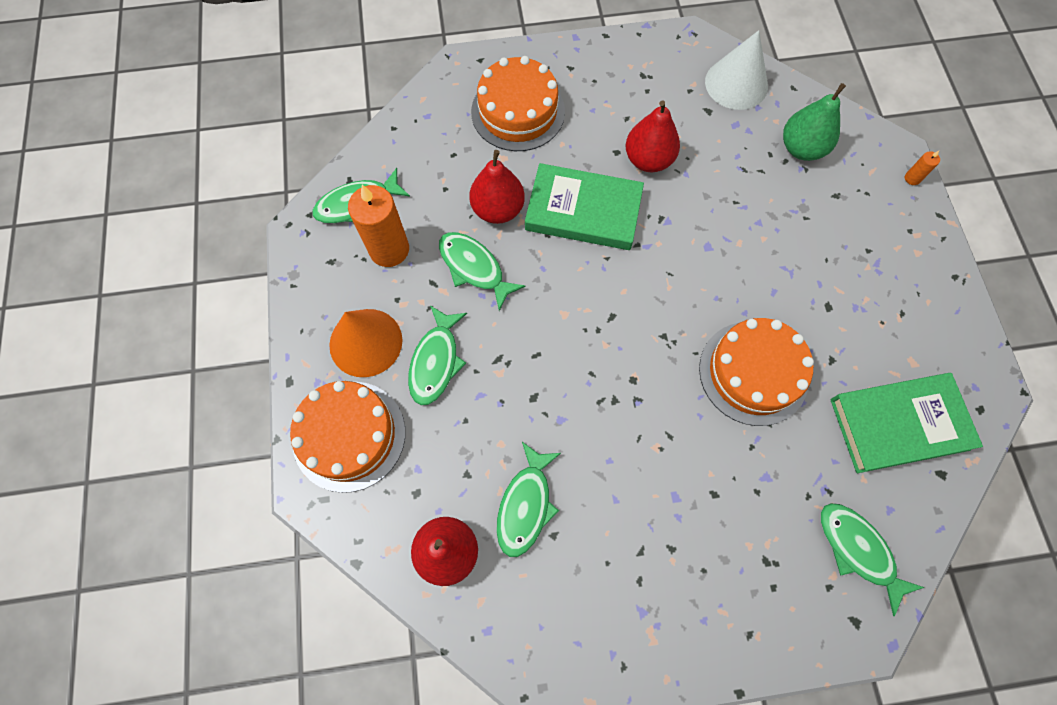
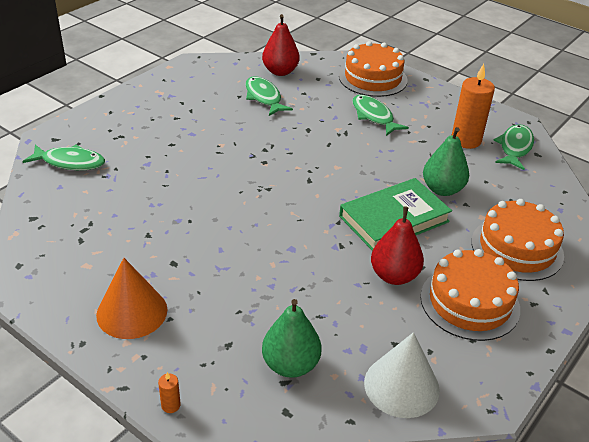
camera: 135 degrees right, 30 degrees down
(366, 342) = (416, 105): orange cone -> orange cone (132, 312)
(474, 268) = (412, 158): green fish -> none
(498, 209) = (442, 189): red pear -> green pear
(753, 372) = (195, 201): orange cake -> orange cake (469, 302)
(899, 424) = (77, 227): green book -> none

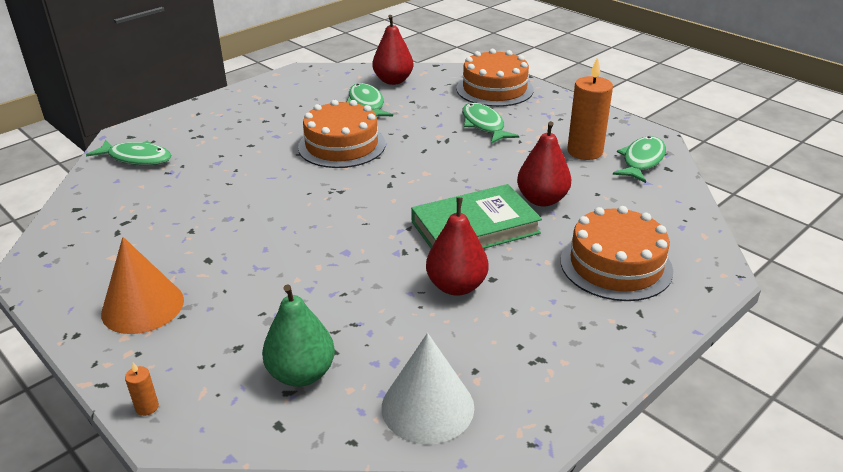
camera: 10 degrees right, 5 degrees down
(442, 189) = (542, 200): green pear -> red pear
(469, 302) = (540, 320): orange cake -> orange cake (342, 145)

